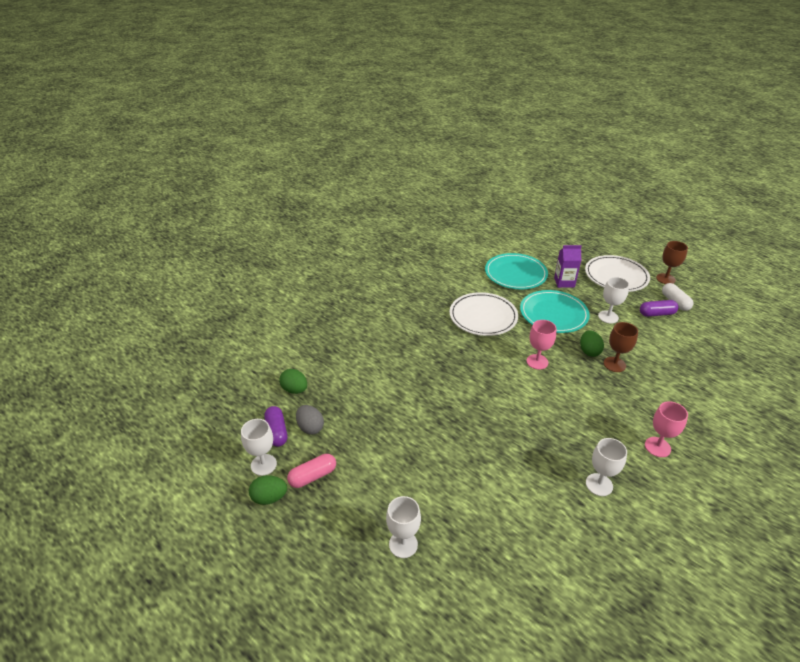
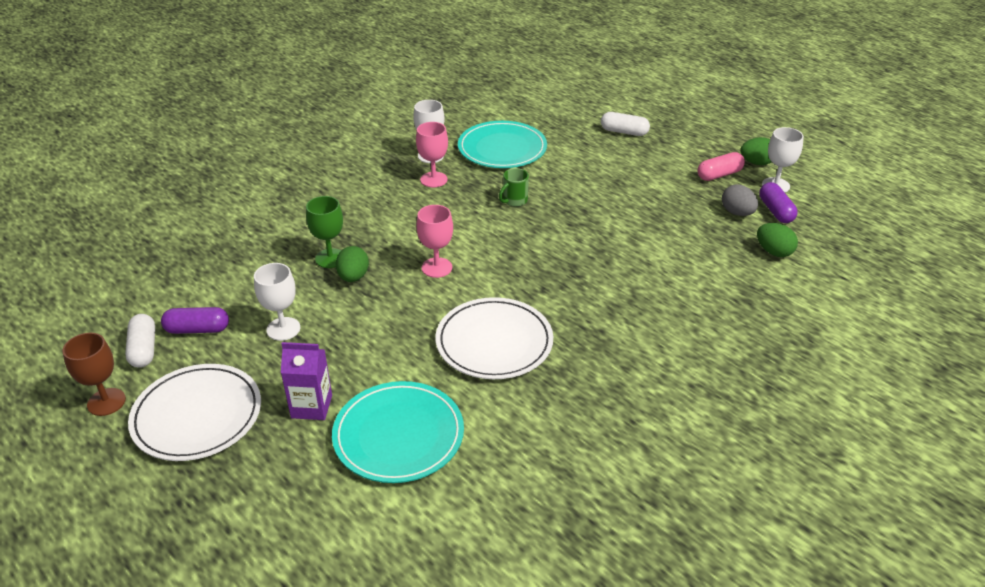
camera: 175 degrees left, 0 degrees up
(403, 544) = (624, 132): white goblet -> white capsule
(500, 429) = (514, 201): none -> green mug
(553, 314) = (371, 339): turquoise plate -> turquoise plate (502, 149)
(614, 364) = (330, 258): brown goblet -> green goblet
(657, 447) = (349, 178): pink goblet -> pink goblet (433, 179)

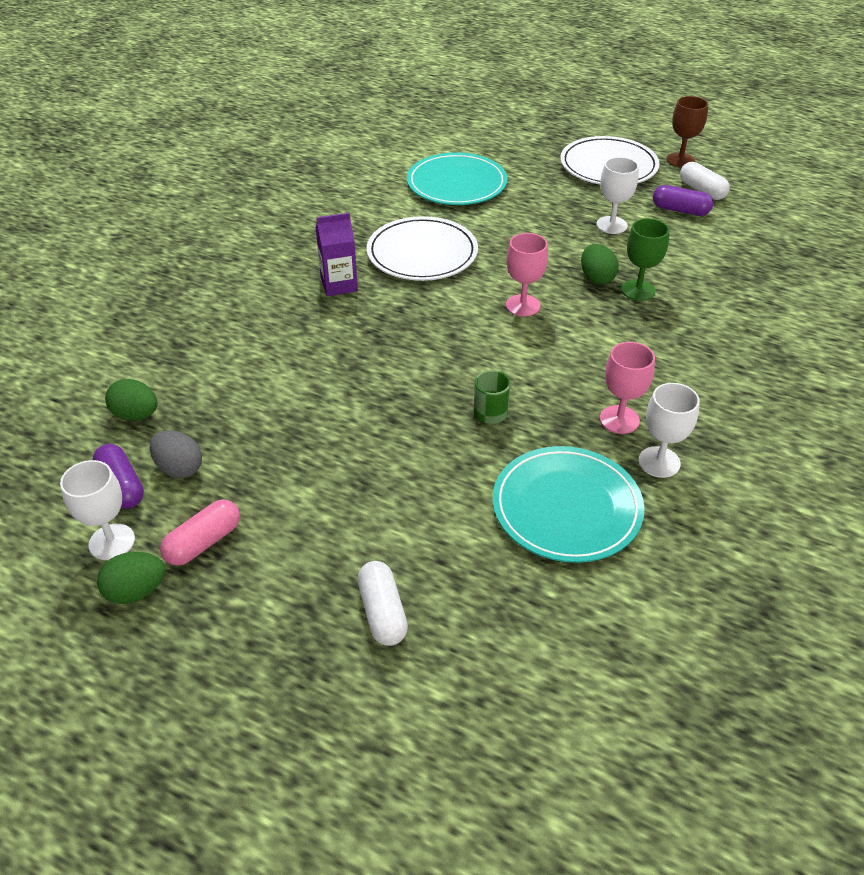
camera: 160 degrees right, 5 degrees up
(197, 329) = (680, 210): purple capsule -> purple capsule turned 45 degrees clockwise
(311, 406) = (534, 186): purple carton -> purple carton (339, 285)
(624, 132) = (382, 612): white capsule -> white capsule turned 75 degrees clockwise

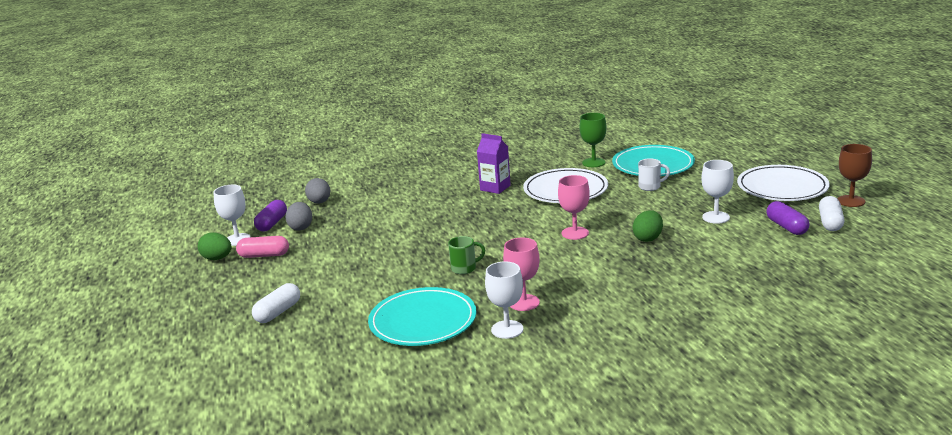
camera: 50 degrees right, 20 degrees down
(136, 415) = (319, 202): green egg -> grey egg
(498, 213) = (650, 187): none -> white mug
(638, 290) = (663, 254): green goblet -> green goblet (593, 162)

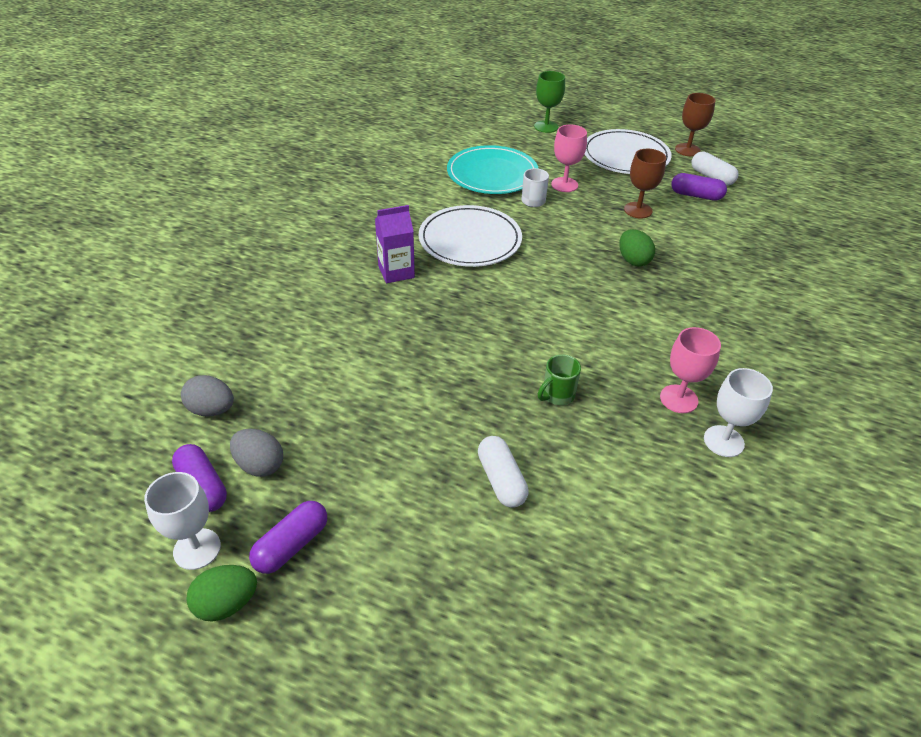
camera: 55 degrees left, 20 degrees up
(264, 255) = (292, 545): pink capsule -> purple capsule
(278, 312) = (482, 615): white capsule -> white capsule (501, 480)
(423, 321) = (645, 492): turquoise plate -> none
(464, 268) = (557, 395): green mug -> green mug turned 150 degrees counterclockwise
(575, 233) = (570, 288): pink goblet -> pink goblet (564, 185)
(593, 162) = (436, 194): green goblet -> green goblet (546, 127)
(716, 217) = (638, 210): white goblet -> brown goblet

